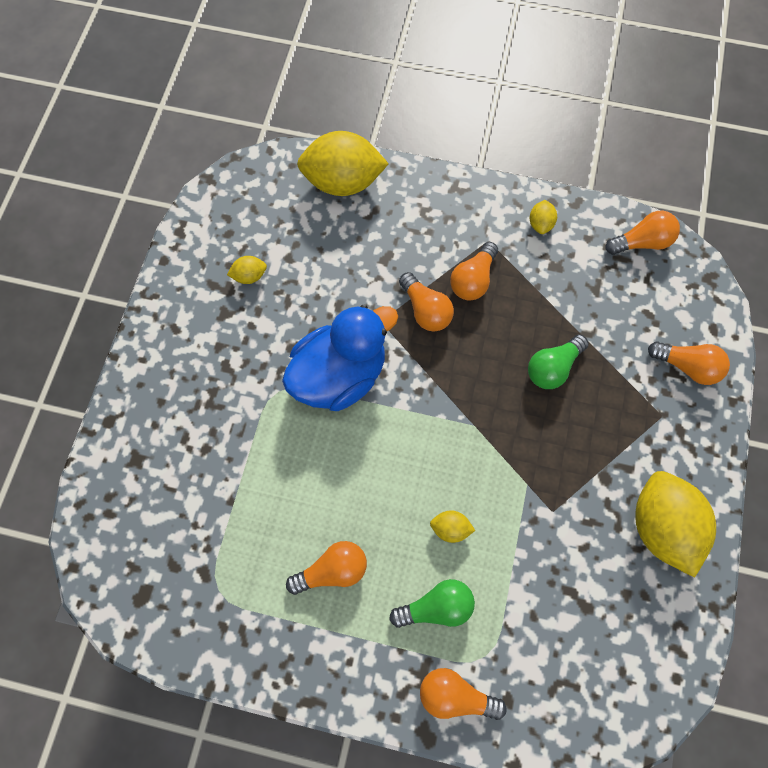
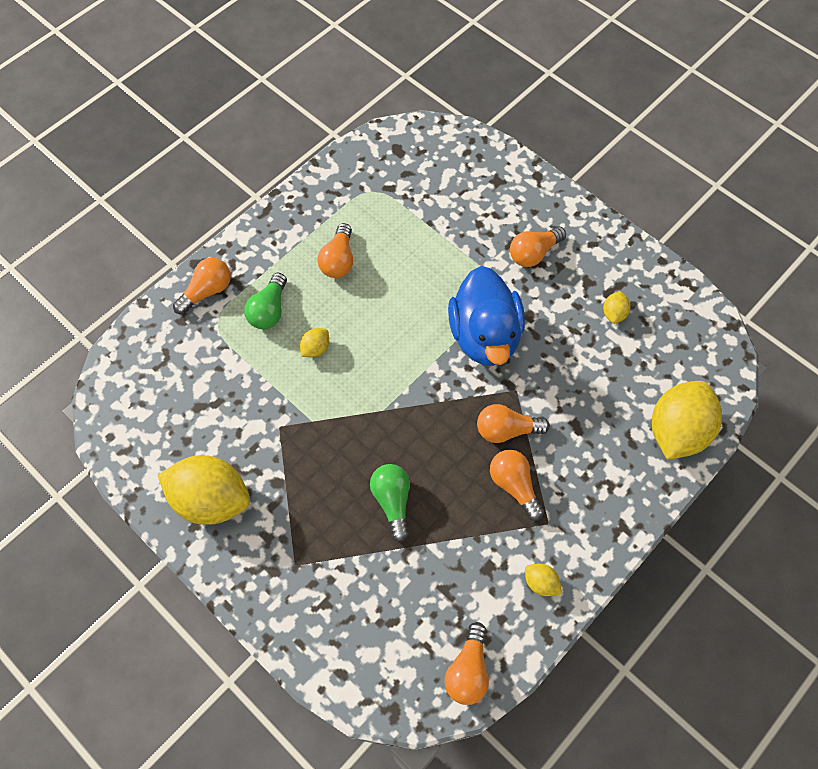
camera: 120 degrees right, 5 degrees down
(687, 367) = (322, 620): orange light bulb -> orange light bulb (534, 253)

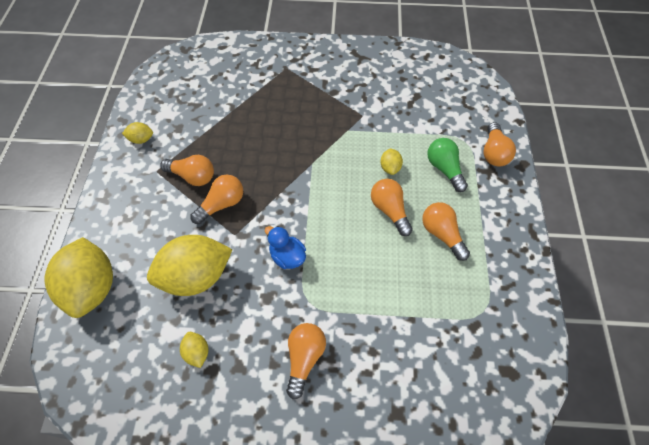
camera: 140 degrees right, 5 degrees down
(211, 500) = (358, 65): yellow lemon -> yellow lemon (196, 277)
(392, 501) = (261, 123): green light bulb -> none
(468, 670) = (157, 82): orange light bulb -> orange light bulb (390, 210)
(485, 336) = (287, 257): blue duck -> blue duck, size x0.48

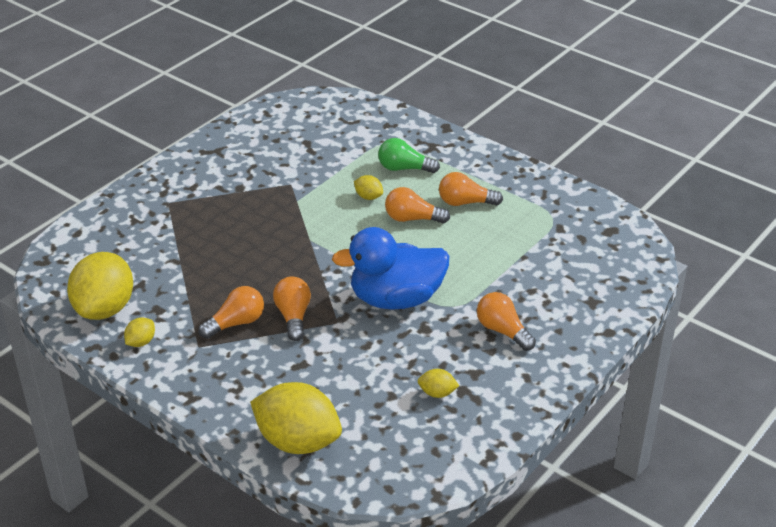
camera: 55 degrees left, 20 degrees down
(196, 277) = (358, 365): yellow lemon -> yellow lemon (105, 308)
(287, 257) = (396, 299): blue duck -> blue duck, size x2.09
(494, 153) = (418, 134): orange light bulb -> none

